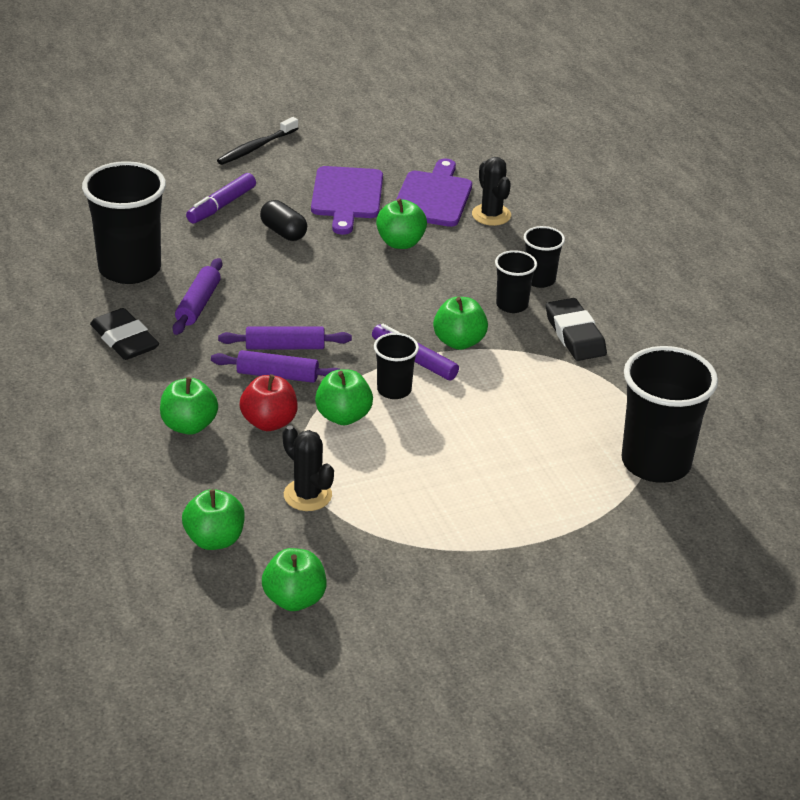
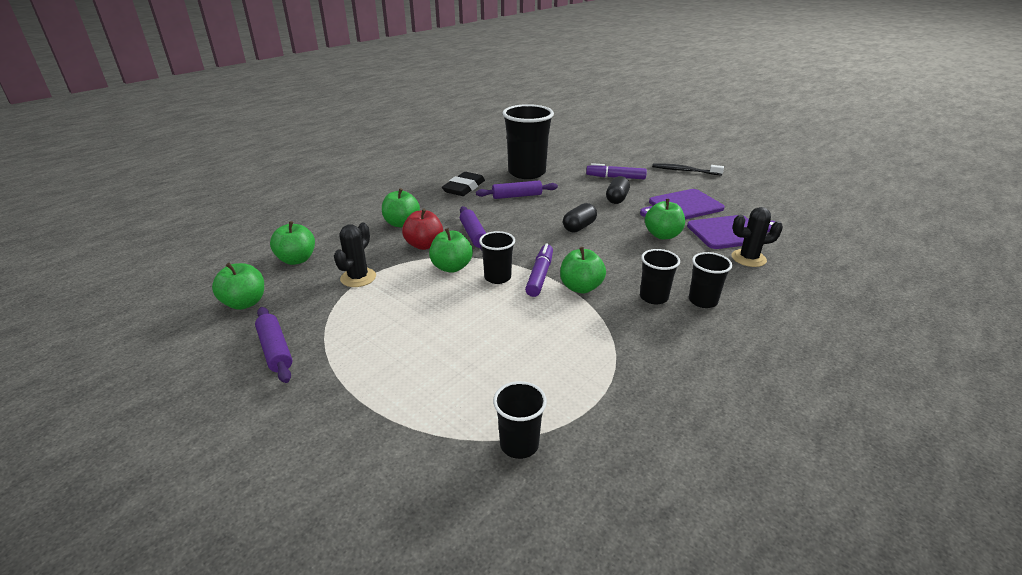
camera: 65 degrees right, 5 degrees down
(285, 346) = (505, 229): purple rolling pin -> purple rolling pin (275, 350)
(330, 290) = (579, 227): none -> black capsule
(491, 215) = (748, 258): black cactus -> black cactus turned 45 degrees clockwise
(575, 334) = (655, 339): black eraser -> none
(656, 463) = (519, 444): black cup -> black cup, size x0.51

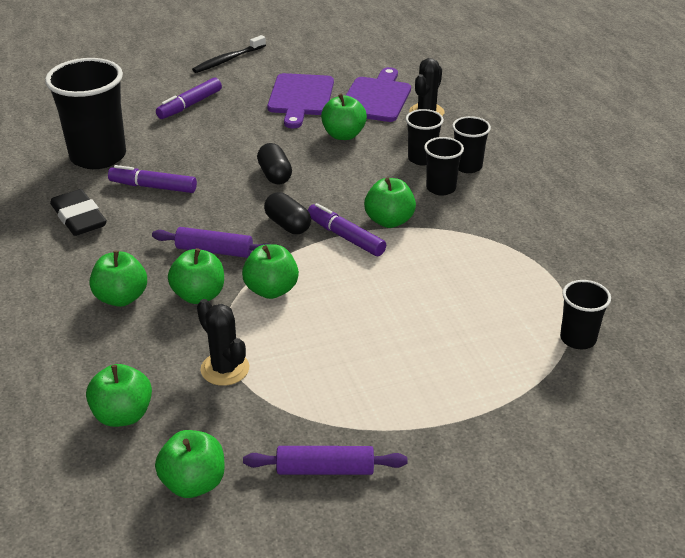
camera: 60 degrees left, 5 degrees up
(424, 245) = (199, 295): red apple -> green apple
(497, 277) = (323, 265): black cup -> black cup (422, 159)
(517, 196) = (153, 187): purple rolling pin -> purple marker
(617, 199) = (240, 126): black capsule -> black capsule (288, 225)

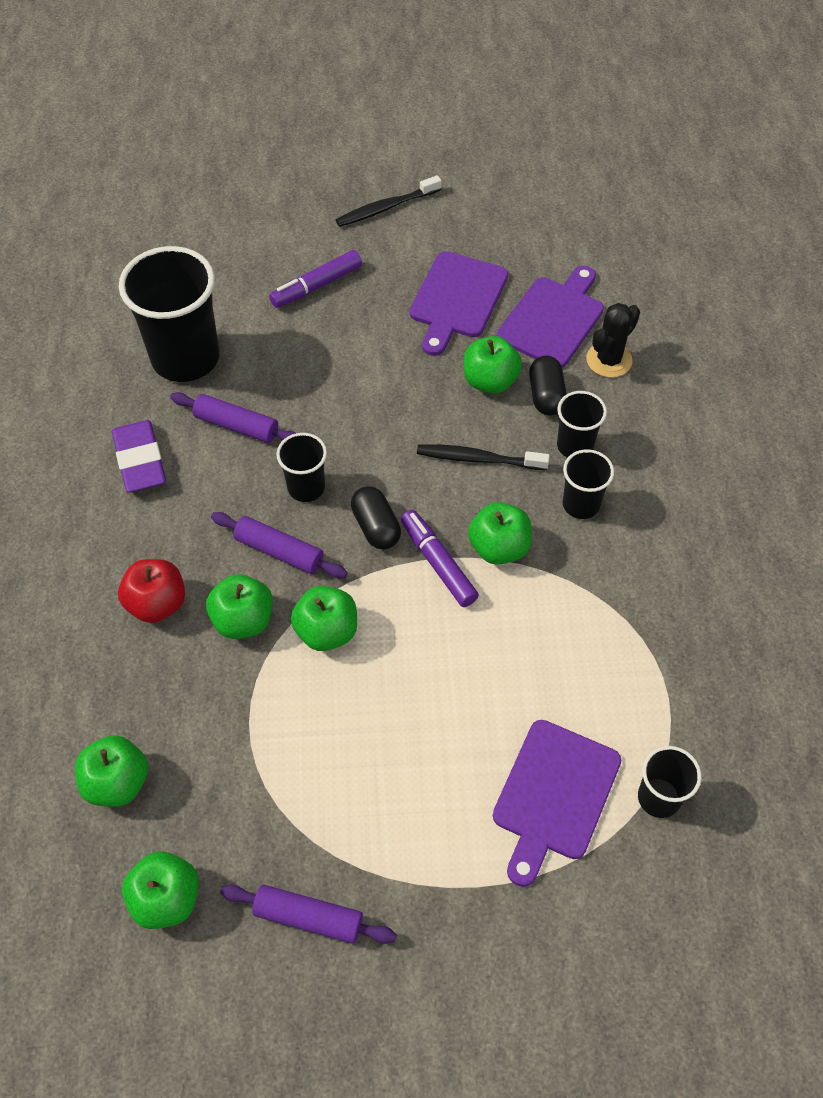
camera: 15 degrees right, 20 degrees up
(79, 217) = (140, 460): black eraser -> purple eraser
(121, 298) = (157, 603): green apple -> red apple
(153, 187) = (236, 426): purple marker -> purple rolling pin
(225, 369) = (242, 742): black cactus -> none
(275, 175) = (385, 436): black capsule -> black capsule (546, 395)
(352, 176) = (478, 459): none -> black toothbrush
(467, 166) = (628, 472): black cup -> black cup (306, 487)
(496, 353) = (553, 795): none -> purple cutting board

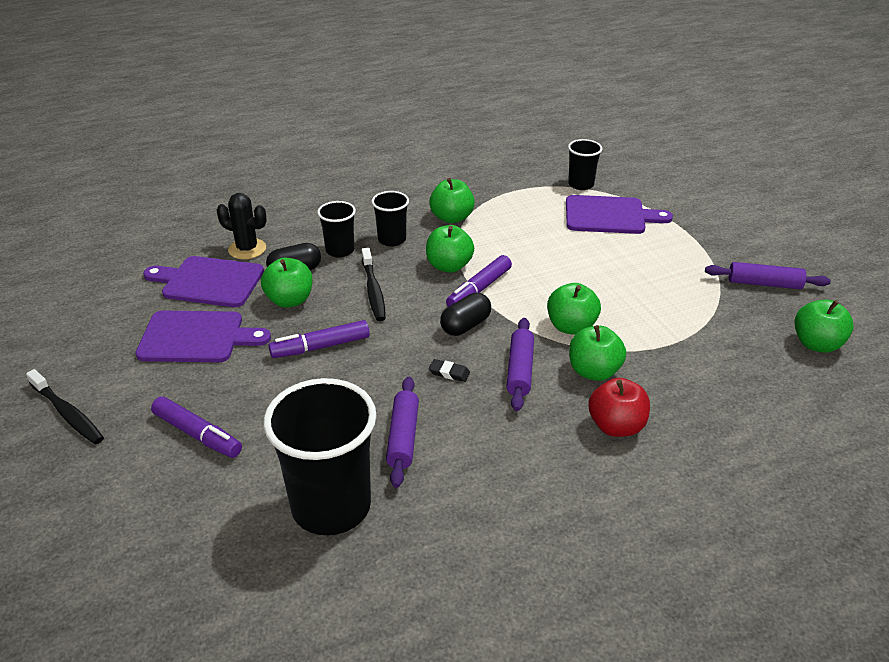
camera: 110 degrees left, 20 degrees down
(117, 782) = (771, 395): green apple -> green apple (451, 218)
(140, 460) = (478, 495): purple eraser -> none
(306, 487) = (449, 373): black cup -> black eraser
(308, 917) = (764, 284): purple rolling pin -> purple rolling pin turned 75 degrees counterclockwise
(397, 391) = (320, 347): none -> purple marker

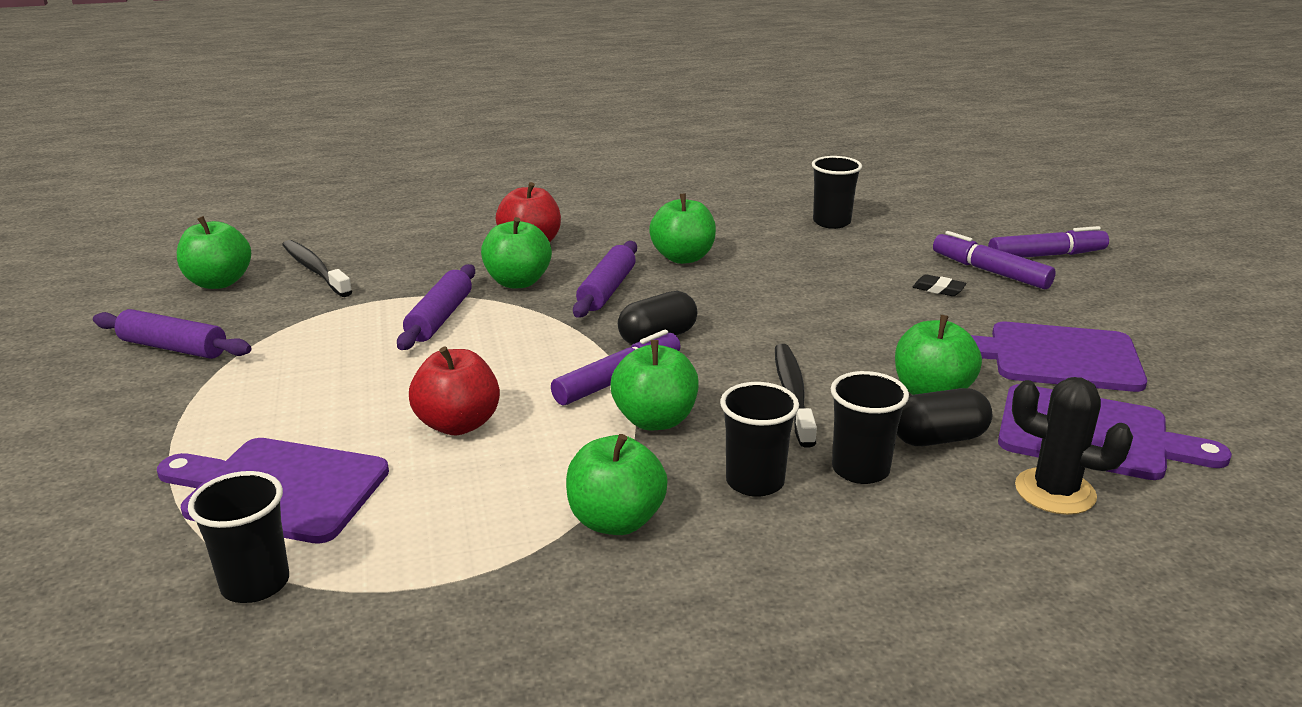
camera: 170 degrees left, 10 degrees down
(68, 413) = (1164, 298): black toothbrush -> black toothbrush (315, 270)
(320, 347) = (867, 332): purple marker -> purple marker (1046, 255)
(331, 506) = (831, 222): black cup -> black cup, size x0.51
(403, 437) = (759, 253): purple rolling pin -> purple rolling pin (439, 318)
(449, 373) = (696, 295): black eraser -> black eraser (938, 289)
(552, 253) = (458, 424): none -> red apple
(571, 327) = (510, 324): green apple -> green apple (683, 257)

